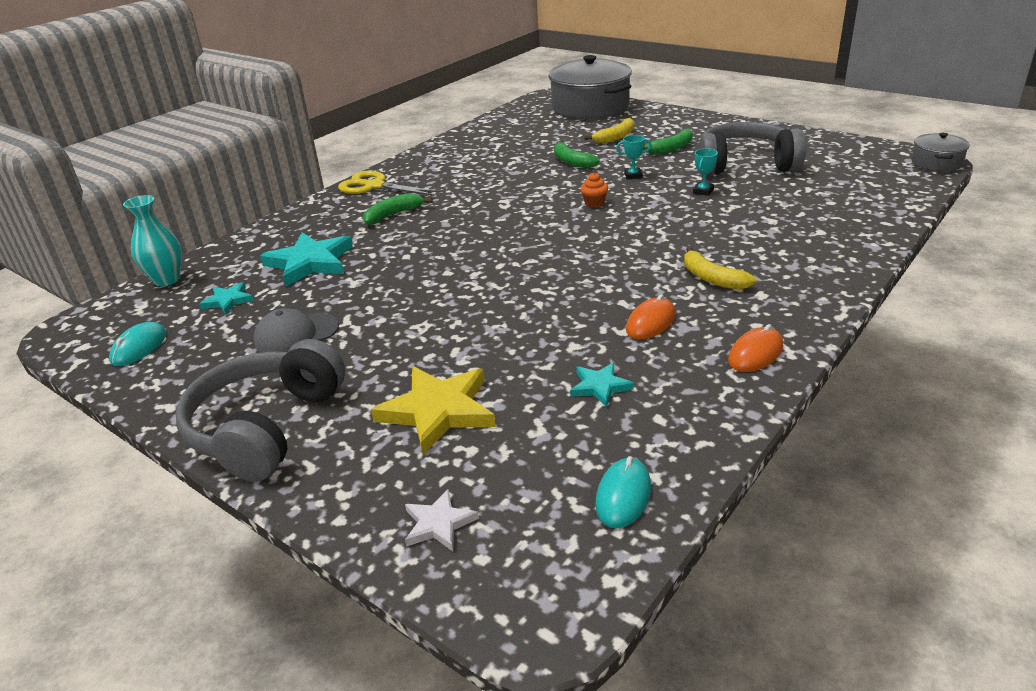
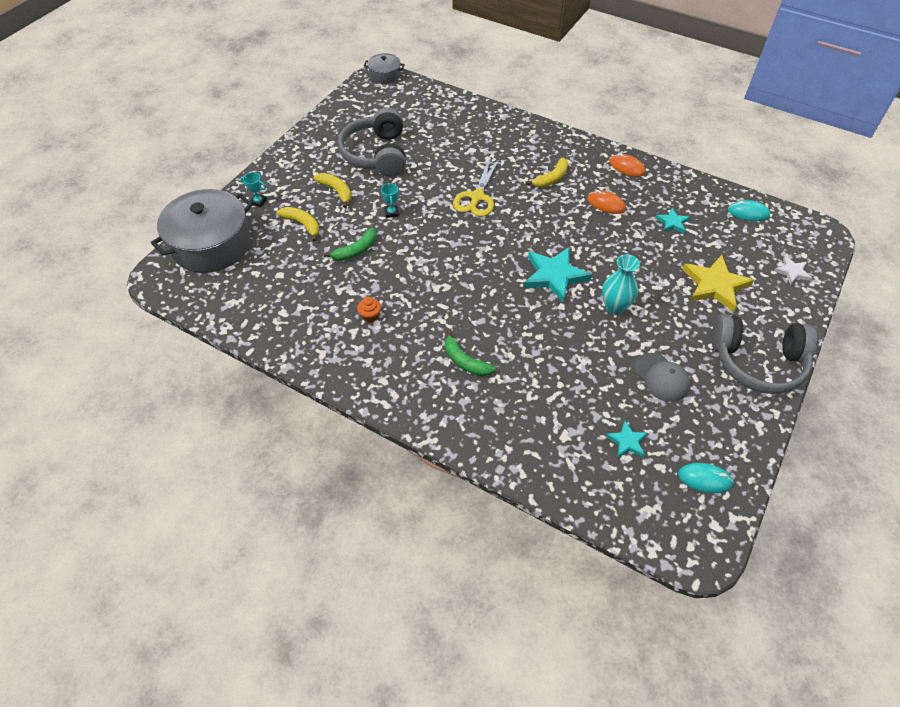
camera: 100 degrees left, 20 degrees up
(167, 280) = (603, 509): turquoise vase -> turquoise vase (614, 307)
(310, 262) = (557, 401): turquoise star -> turquoise star (554, 276)
(374, 186) = (399, 391): yellow scissors -> yellow scissors (477, 197)
(594, 203) = (443, 233): orange cupcake -> orange cupcake (370, 316)
(671, 148) = (336, 191): green banana -> yellow banana
(703, 191) = (424, 177): turquoise trophy -> turquoise trophy (258, 202)

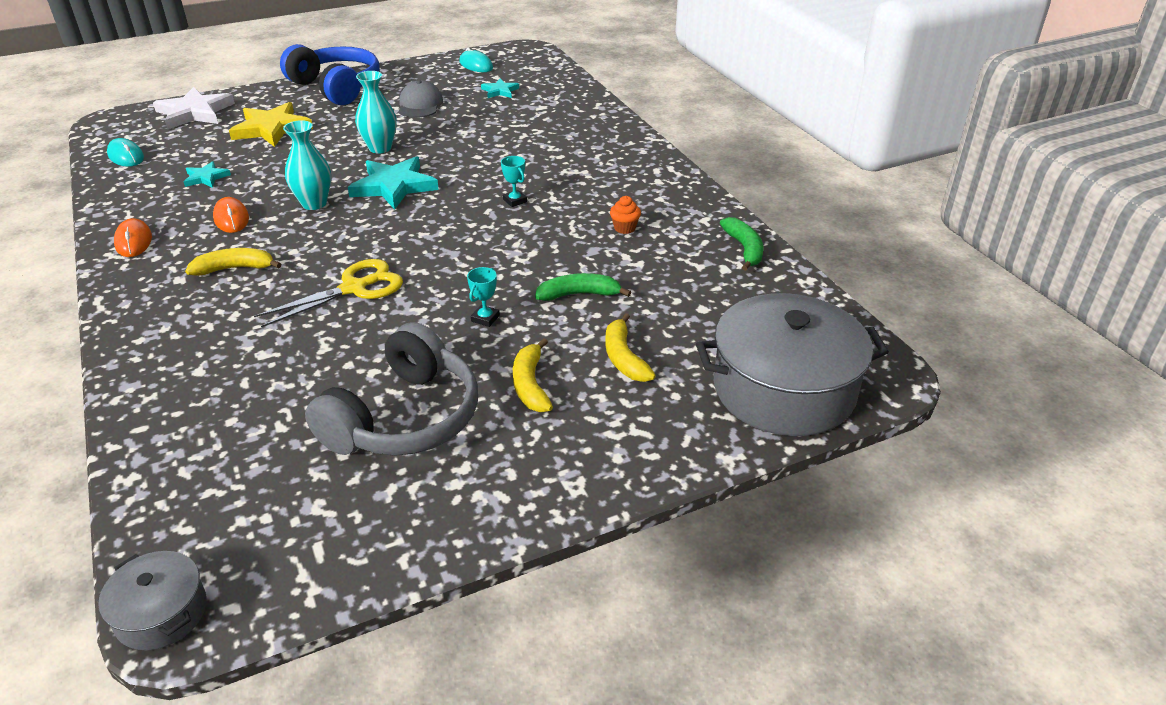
camera: 145 degrees left, 15 degrees down
(258, 202) = (669, 425): turquoise trophy -> turquoise trophy (515, 201)
(464, 361) = (567, 166): green banana -> green banana (744, 249)
(579, 237) = (314, 203): none -> turquoise vase
(757, 362) = (336, 87): grey headphones -> blue headphones
(792, 272) = (195, 112): white star -> white star, size x1.91

